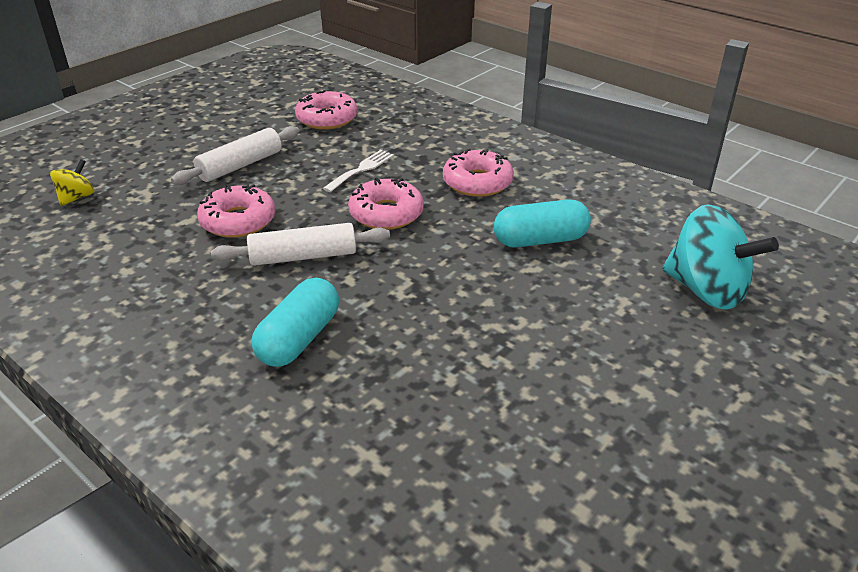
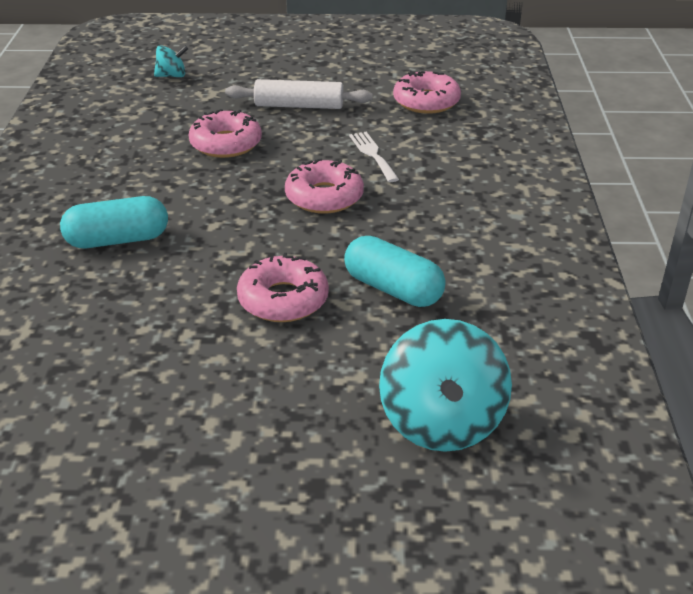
camera: 50 degrees right, 0 degrees up
(77, 198) = (172, 76): yellow spinning top -> turquoise spinning top
(303, 256) = (217, 192): white rolling pin -> none
(361, 169) = (373, 154): white fork -> white fork turned 105 degrees counterclockwise
(477, 182) = (439, 216): pink donut -> pink donut (283, 299)

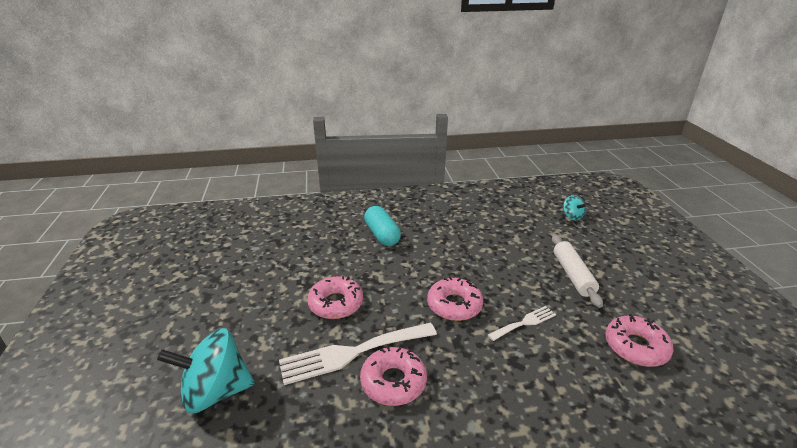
camera: 80 degrees right, 5 degrees down
(226, 144) = (500, 252): pink donut -> pink donut (393, 382)
(393, 289) = (352, 353): turquoise capsule -> white fork

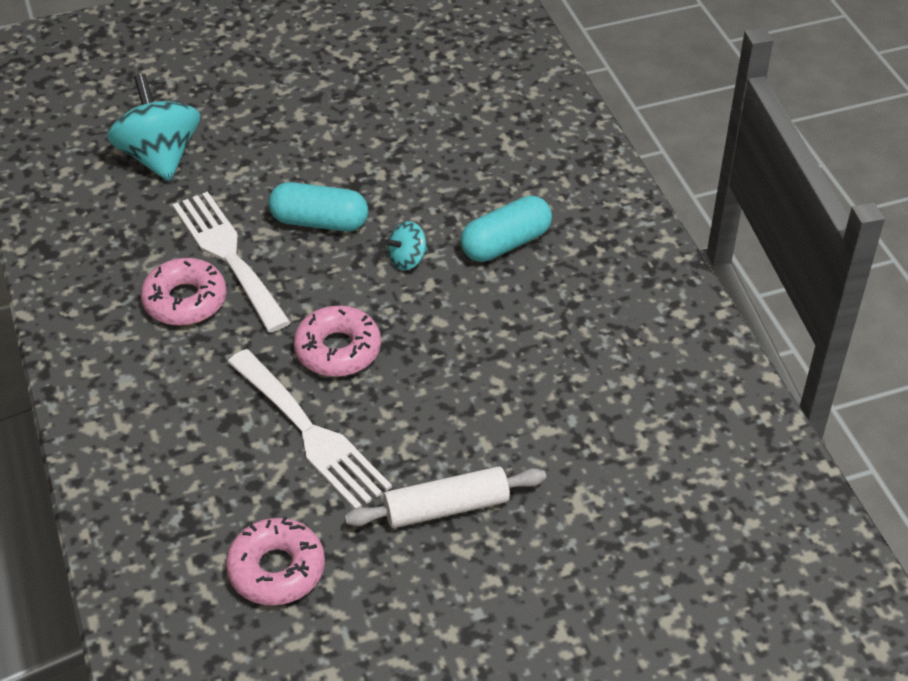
camera: 80 degrees right, 15 degrees up
(336, 303) = (319, 222): pink donut -> turquoise capsule
(524, 323) = (311, 434): white fork -> white fork, size x1.87
(572, 216) = (662, 528): turquoise spinning top -> turquoise spinning top (407, 260)

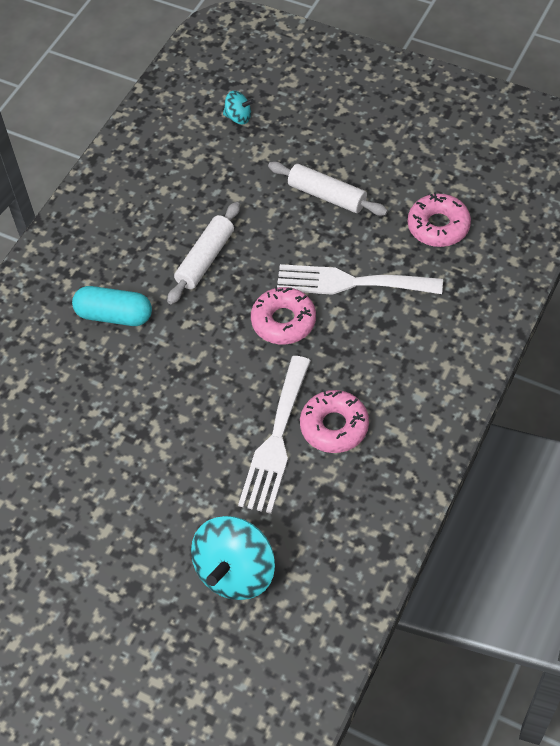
camera: 130 degrees left, 10 degrees up
(311, 434) = (350, 282): white fork -> white fork turned 90 degrees counterclockwise
(319, 222) = (196, 421): turquoise capsule -> none
(407, 260) = (179, 349): turquoise spinning top -> turquoise spinning top (238, 117)
(489, 348) = (205, 259): none -> white rolling pin

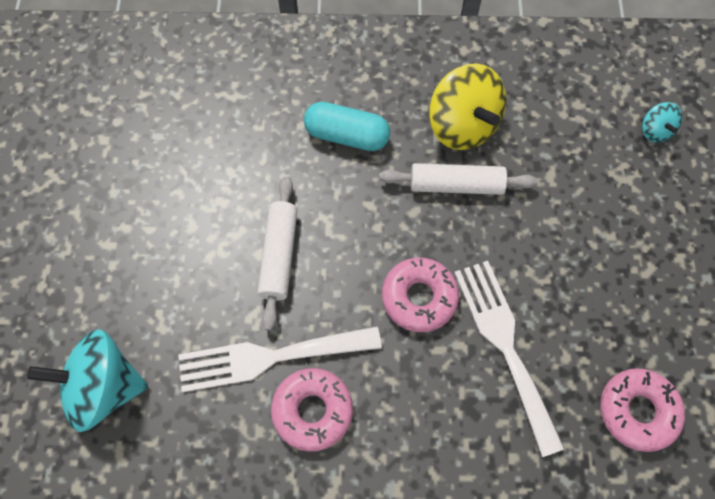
camera: 60 degrees right, 10 degrees up
(114, 315) = (347, 136): turquoise capsule -> turquoise capsule turned 60 degrees counterclockwise
(156, 233) = (462, 126): none -> yellow spinning top
(327, 196) = (607, 268): white rolling pin -> white rolling pin (279, 255)

